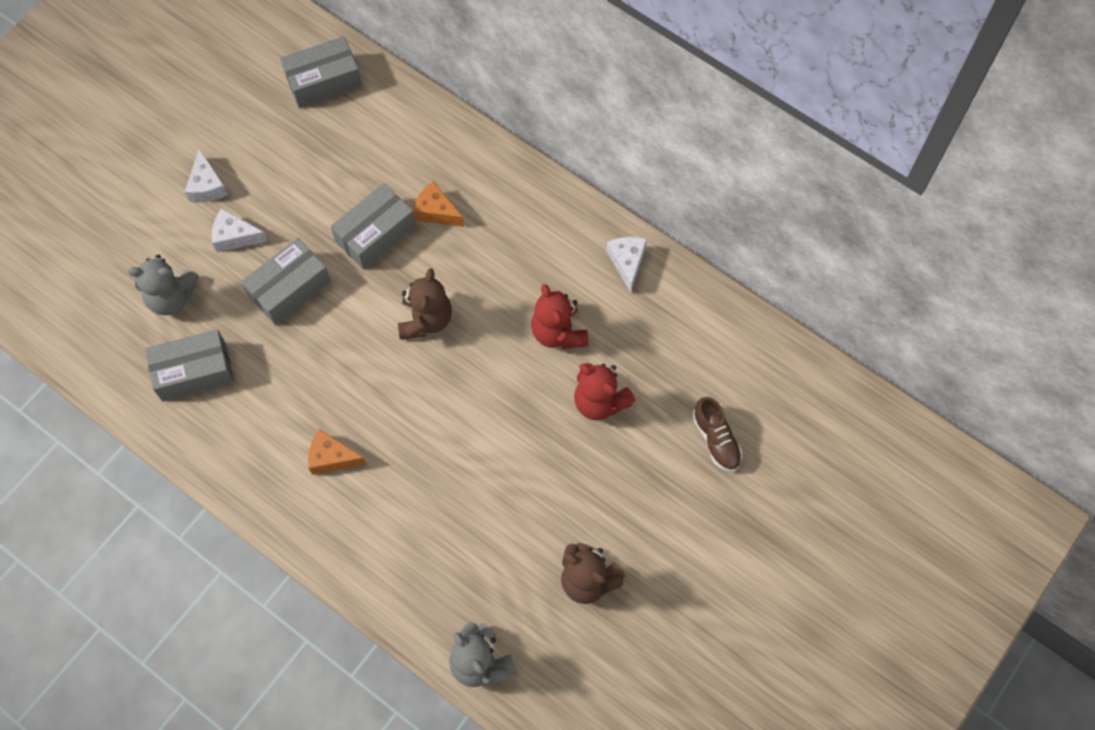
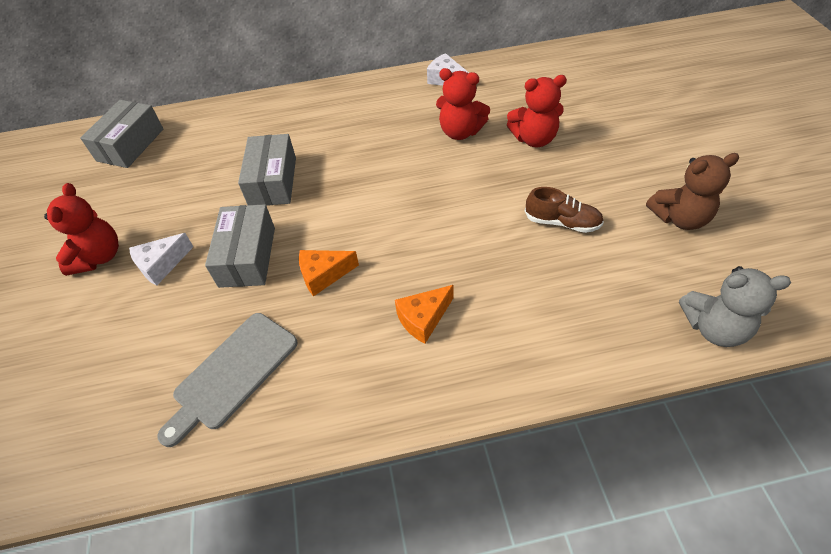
camera: 45 degrees left, 15 degrees down
(172, 297) = (149, 345): grey teddy bear -> none
(194, 372) = (232, 374): grey box -> grey cutting board
(207, 186) = (99, 257): white cheese -> red teddy bear
(426, 320) = (371, 192): brown teddy bear -> none
(436, 211) = (299, 142): orange cheese -> orange cheese (324, 275)
(716, 439) = (615, 103): brown shoe -> brown shoe (562, 222)

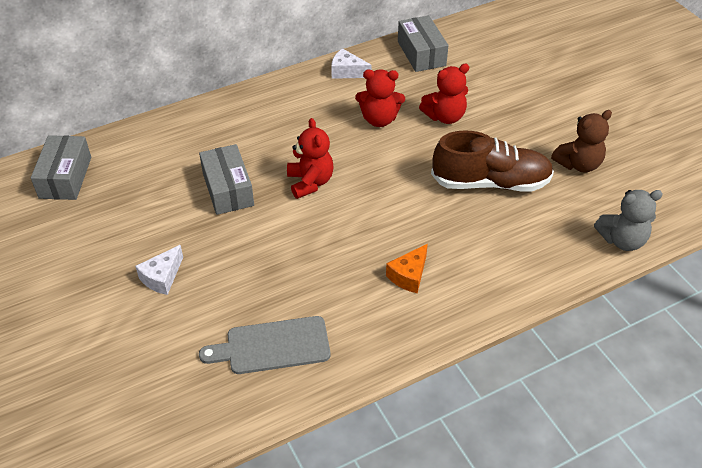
camera: 20 degrees left, 5 degrees down
(99, 257) = (97, 282): red teddy bear -> red teddy bear (310, 182)
(232, 374) = (272, 346): grey cutting board -> grey cutting board turned 60 degrees clockwise
(247, 256) = (237, 256): grey box -> grey box (421, 53)
(324, 275) = (312, 258): orange cheese -> none
(562, 222) = (490, 182): brown shoe -> brown shoe, size x1.89

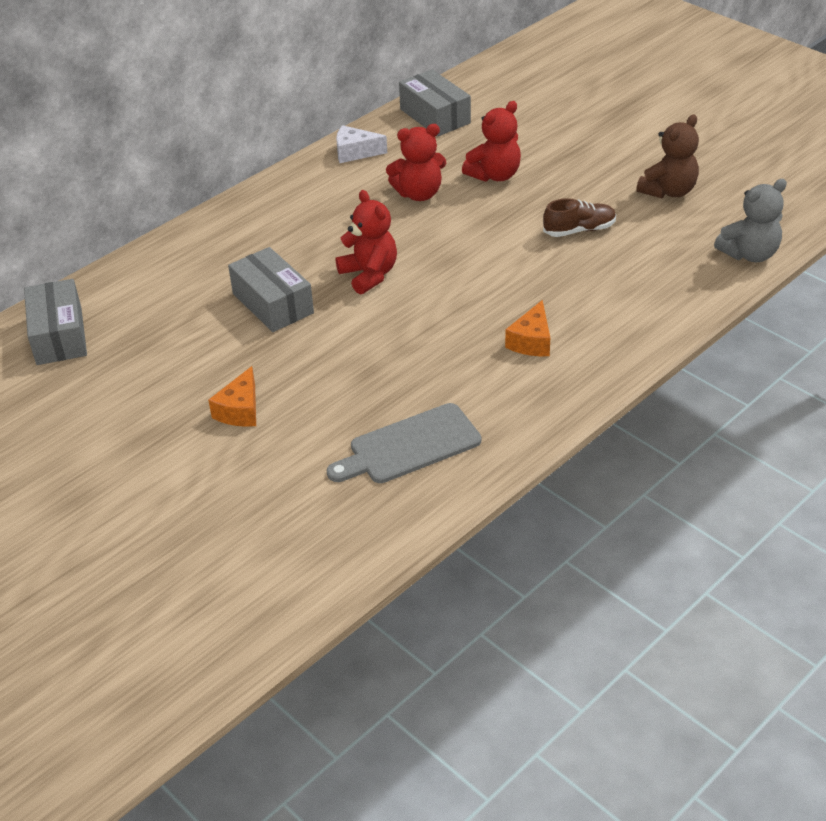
camera: 15 degrees left, 5 degrees down
(162, 277) = (240, 410): white cheese -> orange cheese
(490, 182) = (579, 230): brown shoe -> brown shoe, size x0.53

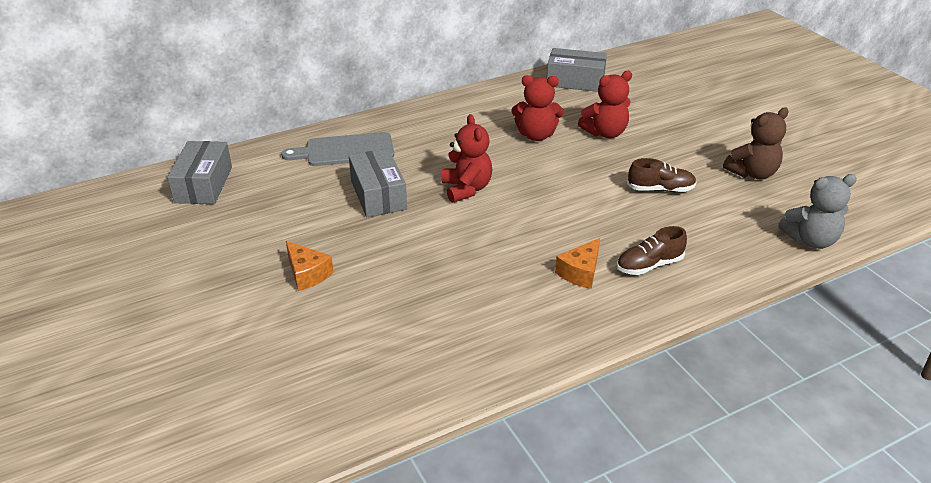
camera: 15 degrees right, 5 degrees down
(240, 410) = (307, 274): orange cheese -> orange cheese turned 75 degrees counterclockwise
(355, 152) = (499, 96): white cheese -> none
(409, 446) = (432, 339): grey cutting board -> grey cutting board (345, 150)
(435, 116) = (575, 81): grey box -> grey box turned 60 degrees counterclockwise
(598, 317) = (649, 265): none -> brown shoe

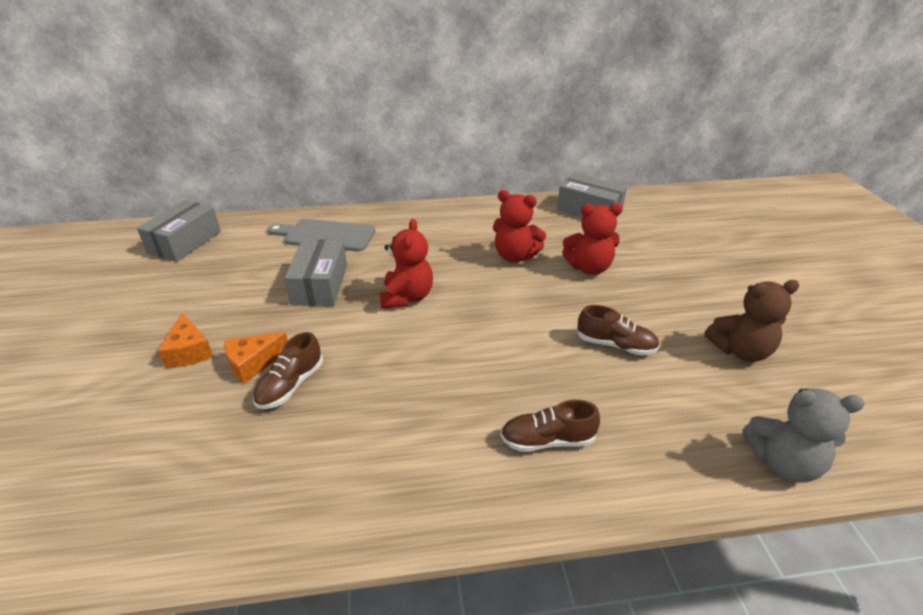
camera: 20 degrees right, 0 degrees up
(422, 277) = (290, 385): none -> brown shoe
(580, 272) = (460, 427): orange cheese -> orange cheese (253, 363)

